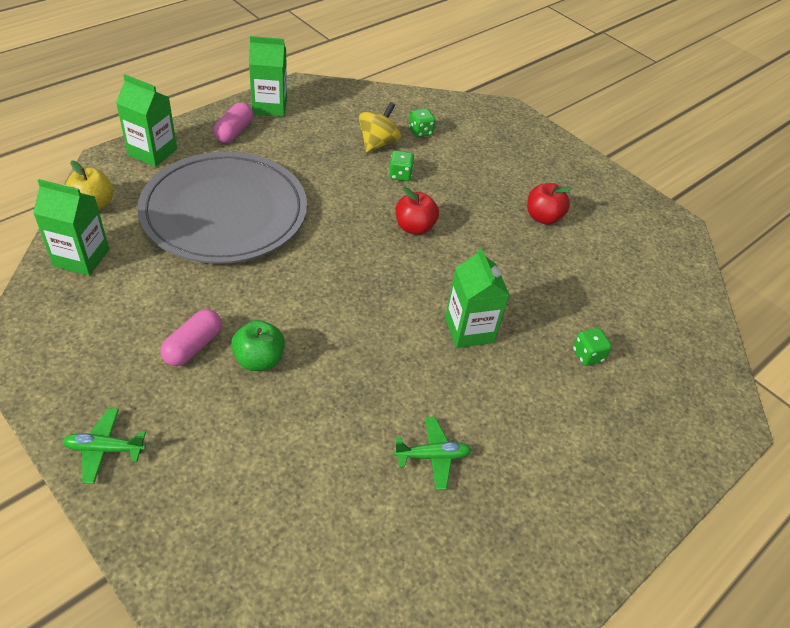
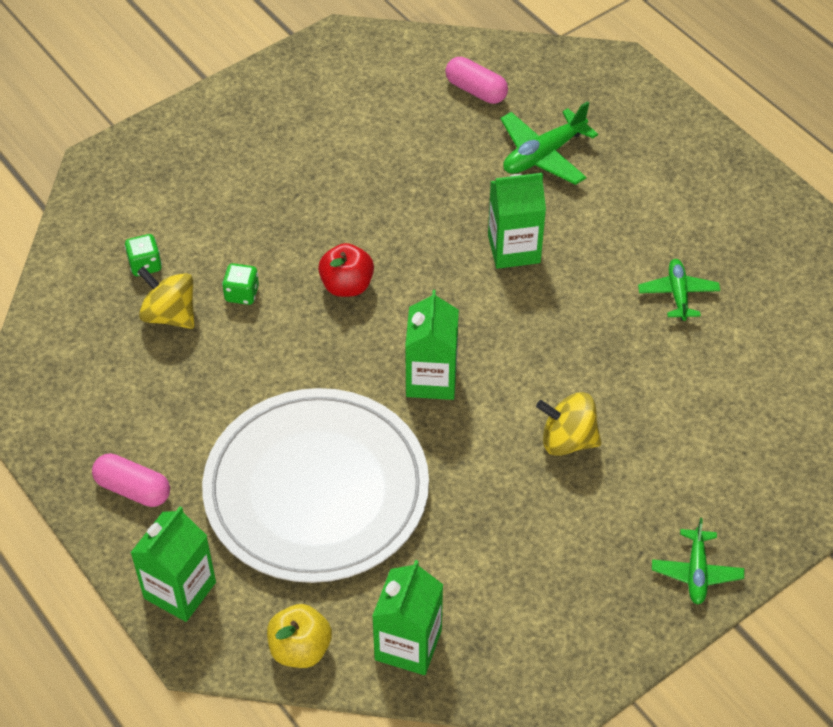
camera: 80 degrees left, 5 degrees up
(193, 346) = (552, 505): pink capsule -> pink capsule (476, 90)
(224, 212) = (316, 489): grey plate -> white plate
(259, 360) = (567, 440): green apple -> yellow spinning top
(269, 106) = (69, 446): green carton -> green carton (431, 379)
(543, 217) = (328, 158): red apple -> none
(587, 355) = (543, 155): green dice -> green plane

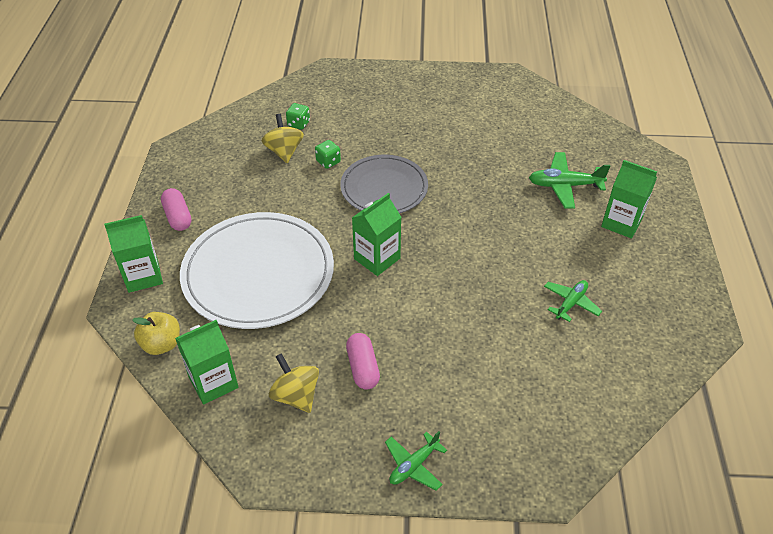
camera: 40 degrees right, 5 degrees down
(347, 285) = (384, 188): red apple -> grey plate
(476, 90) = (559, 135): pink capsule -> pink capsule (362, 368)
(514, 249) = (495, 222): green carton -> green carton (621, 223)
(567, 440) = (417, 338): yellow spinning top -> yellow spinning top (296, 395)

